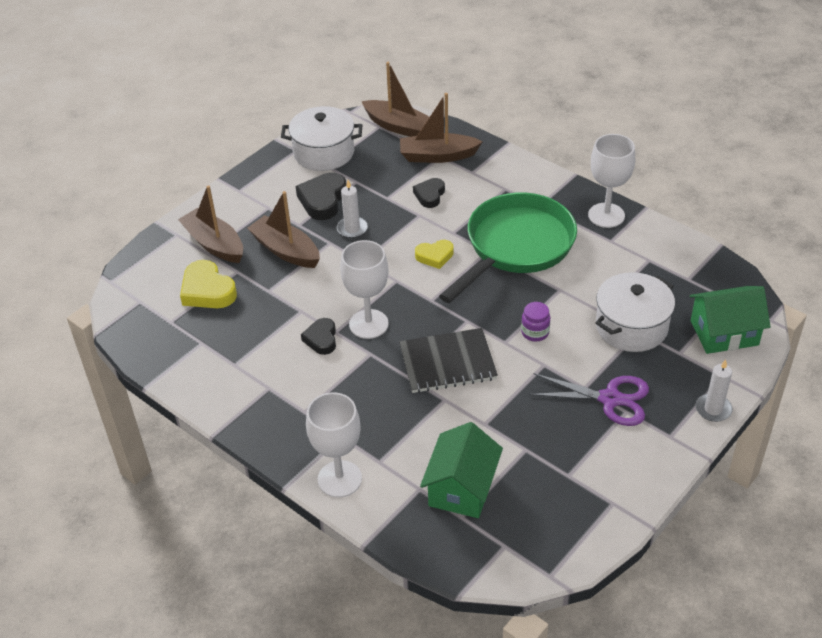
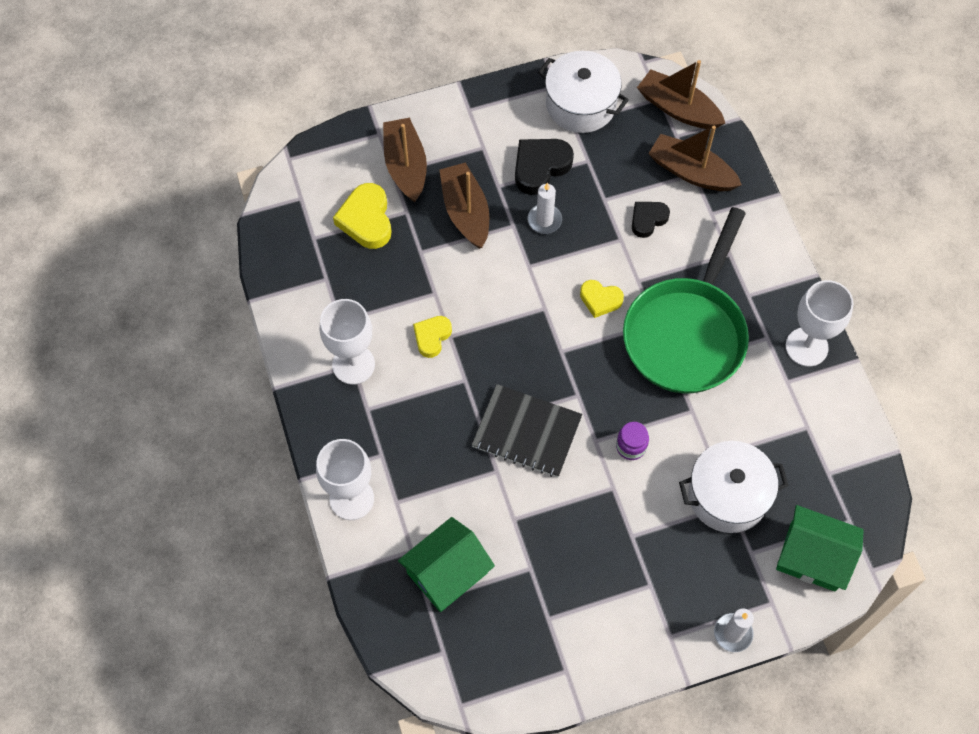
camera: 30 degrees right, 20 degrees up
(321, 339) = (432, 337): black heart -> yellow heart
(368, 324) = (485, 345): white goblet -> white goblet (353, 364)
(398, 126) = (678, 109): brown boat -> brown boat turned 150 degrees clockwise
(516, 246) = (687, 333): green pan -> green pan turned 135 degrees clockwise
(610, 399) = (645, 563): purple scissors -> none

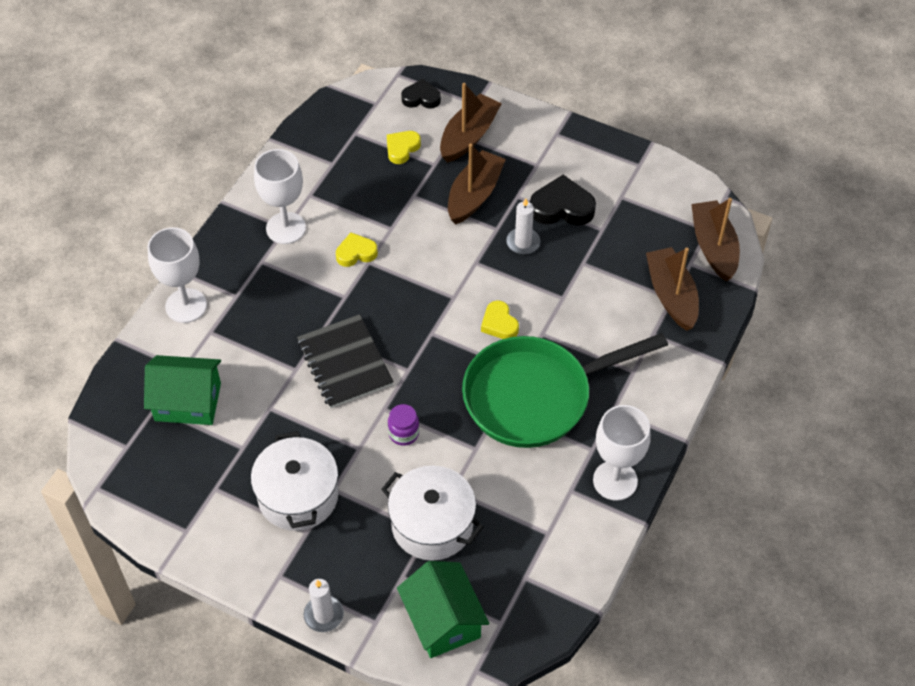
camera: 45 degrees right, 10 degrees down
(366, 220) = (402, 149): yellow heart -> yellow heart, size x0.63
(581, 104) = (642, 190): white pot -> white pot (298, 496)
(648, 220) = (599, 301): black heart -> black heart (421, 98)

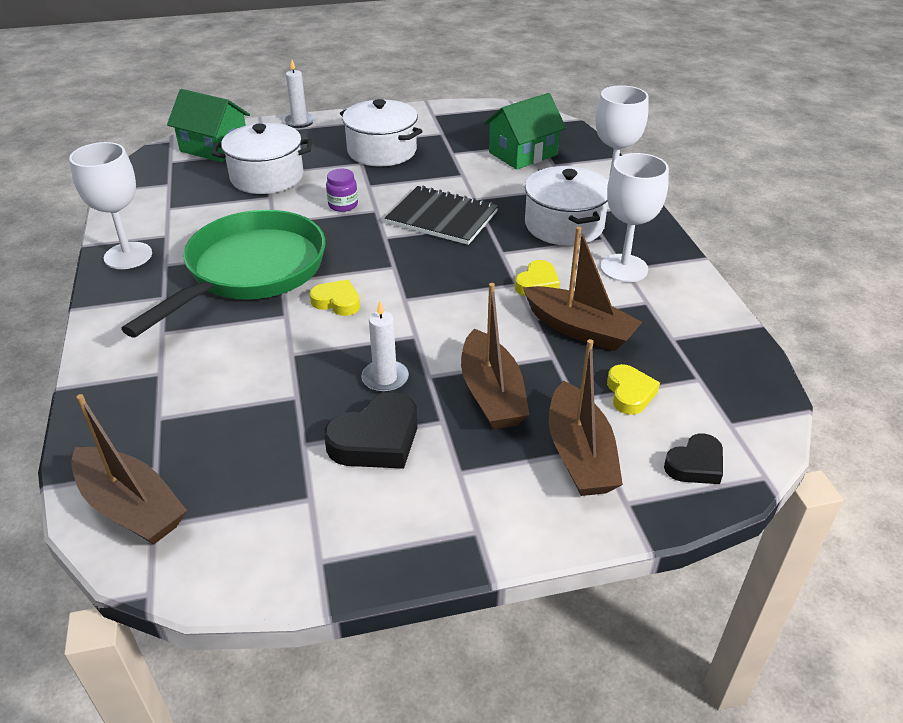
camera: 140 degrees right, 15 degrees down
(270, 293) = (564, 225): none -> white pot
(671, 296) = (159, 420): brown boat -> brown boat (579, 329)

